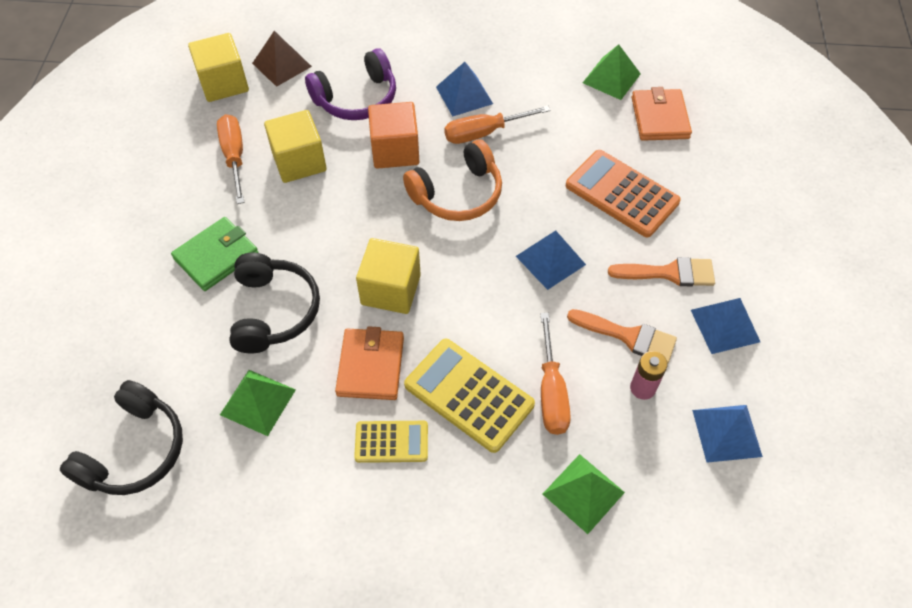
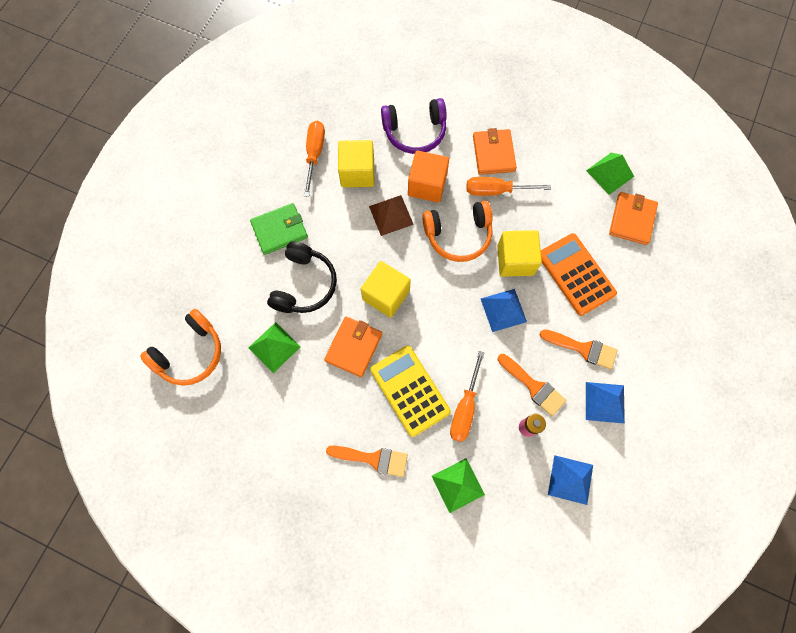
camera: 20 degrees right, 15 degrees up
(134, 450) = (190, 353): black headphones -> orange headphones
(223, 83) = (325, 89): yellow cube -> yellow cube (515, 260)
(281, 65) = (371, 85): brown pyramid -> brown pyramid (391, 215)
(391, 442) = (349, 405): yellow calculator -> none
(453, 500) = (373, 459): none -> orange brush
(464, 95) = (493, 153): blue pyramid -> orange wallet

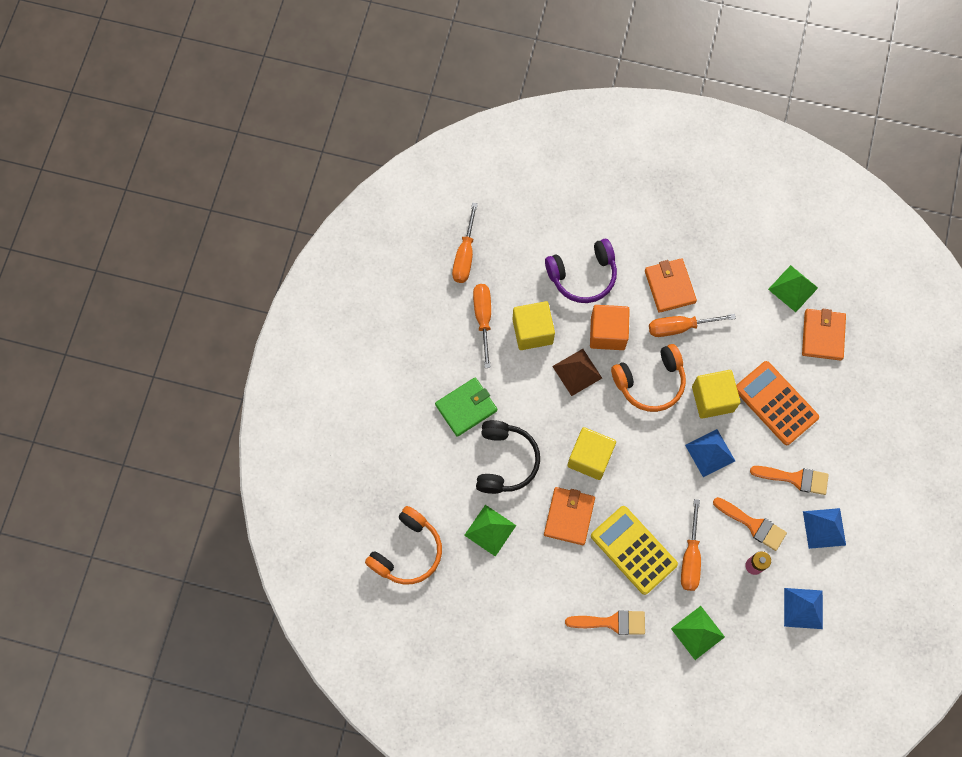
camera: 10 degrees left, 0 degrees up
(311, 99) = (465, 256): none -> orange screwdriver

